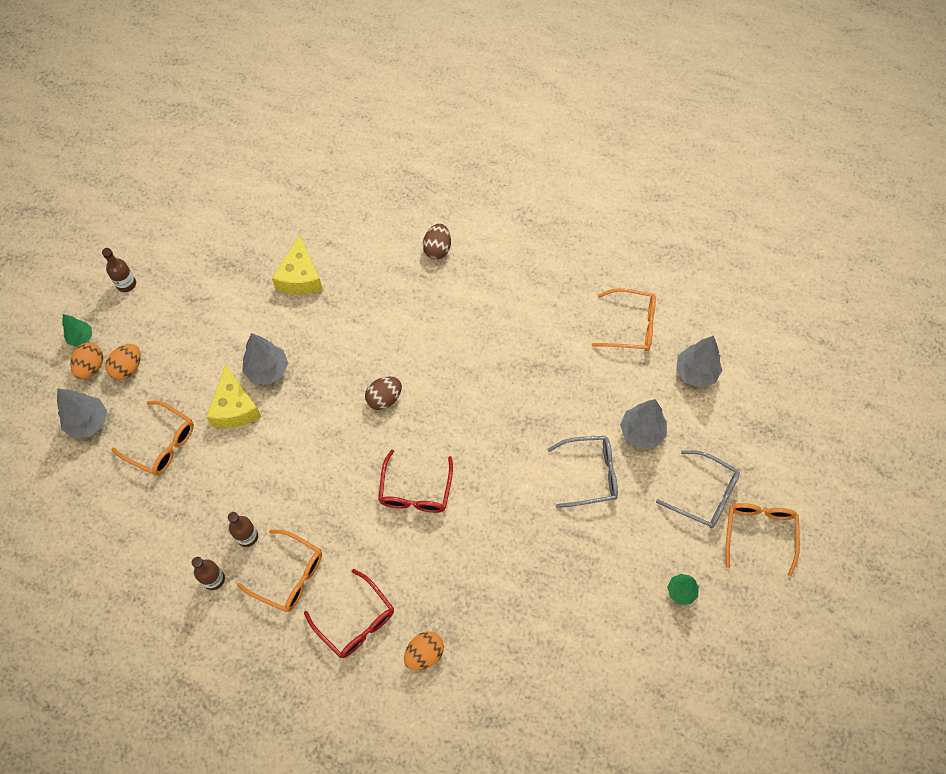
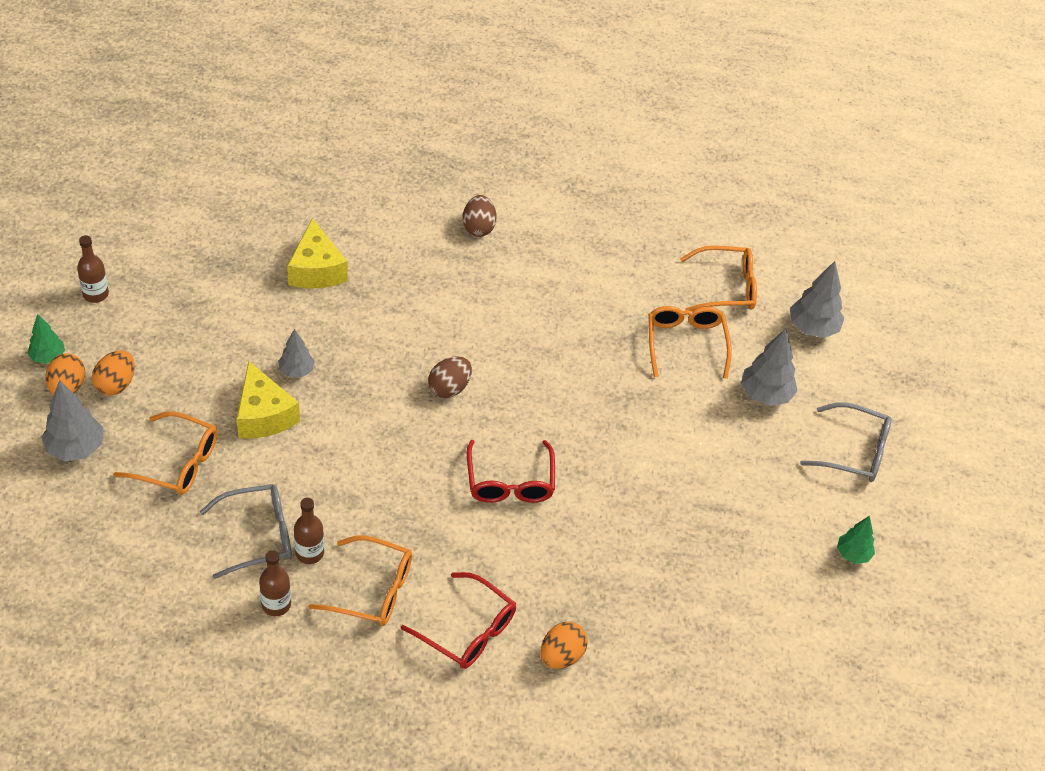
camera: 15 degrees left, 15 degrees down
(267, 370) = (296, 371): grey tree -> grey tree, size x0.63
(591, 474) = (717, 443): grey glasses -> grey glasses (259, 535)
(759, 532) = (926, 484): orange glasses -> orange glasses (685, 343)

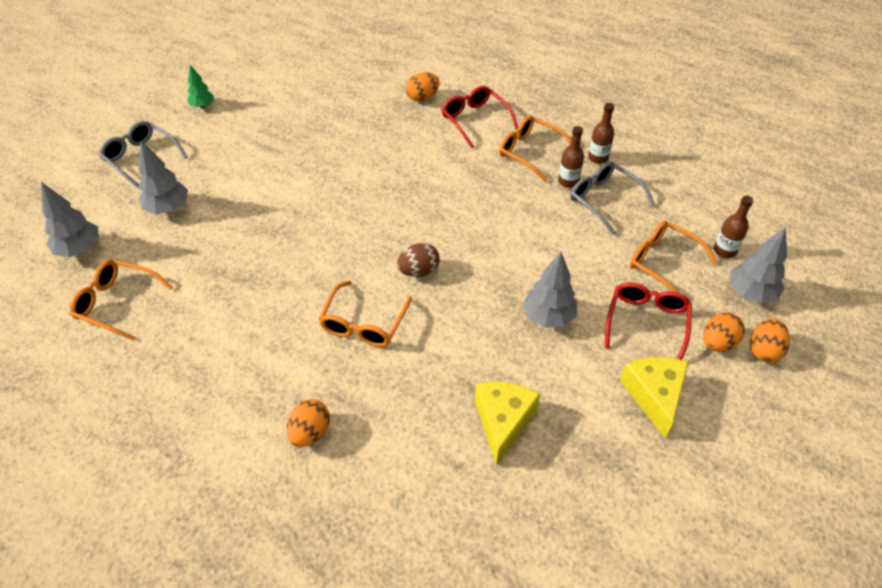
camera: 155 degrees left, 0 degrees up
(48, 357) = (787, 386): green tree -> none
(95, 294) = (744, 450): brown bottle -> brown bottle (724, 250)
(259, 535) = (603, 199): grey glasses -> grey glasses turned 45 degrees clockwise
(263, 415) = (585, 285): yellow cheese -> yellow cheese (654, 396)
(296, 371) = (548, 317): grey tree -> grey tree, size x1.59
(478, 227) = (310, 432): brown egg -> orange egg
(510, 483) = (405, 193): red glasses -> red glasses (646, 322)
(685, 343) = (195, 262): orange glasses -> orange glasses (363, 324)

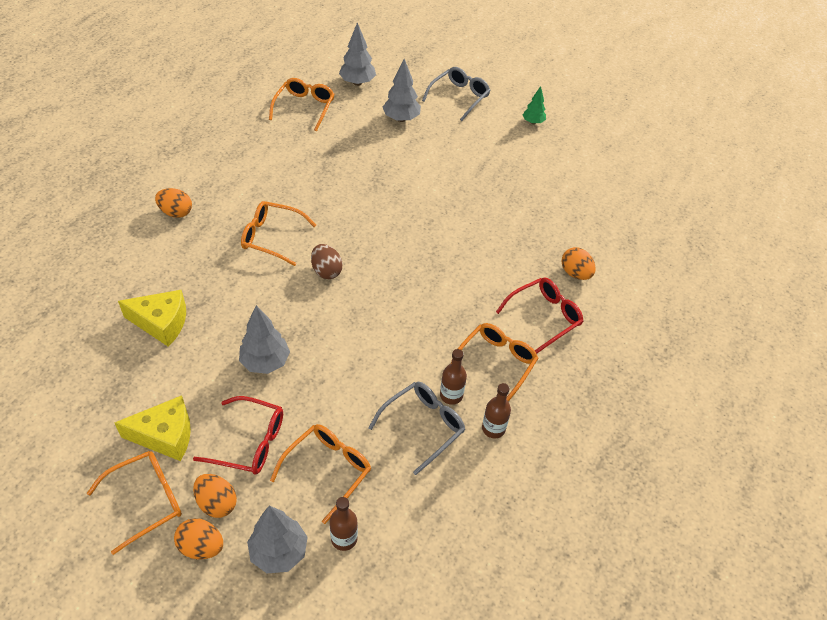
camera: 85 degrees right, 0 degrees up
(731, 401) = (147, 500): none -> orange glasses

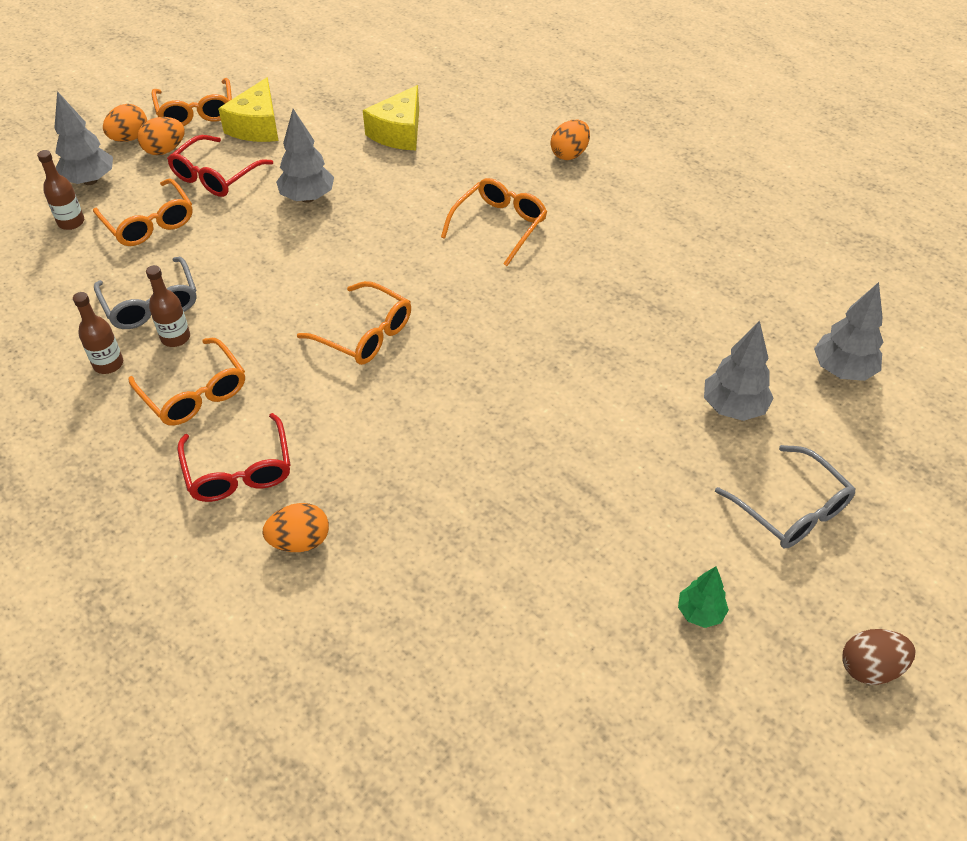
camera: 110 degrees right, 0 degrees up
(305, 107) = (775, 295): orange glasses -> orange glasses (366, 334)
(326, 271) = (422, 265): brown egg -> brown egg (870, 667)

